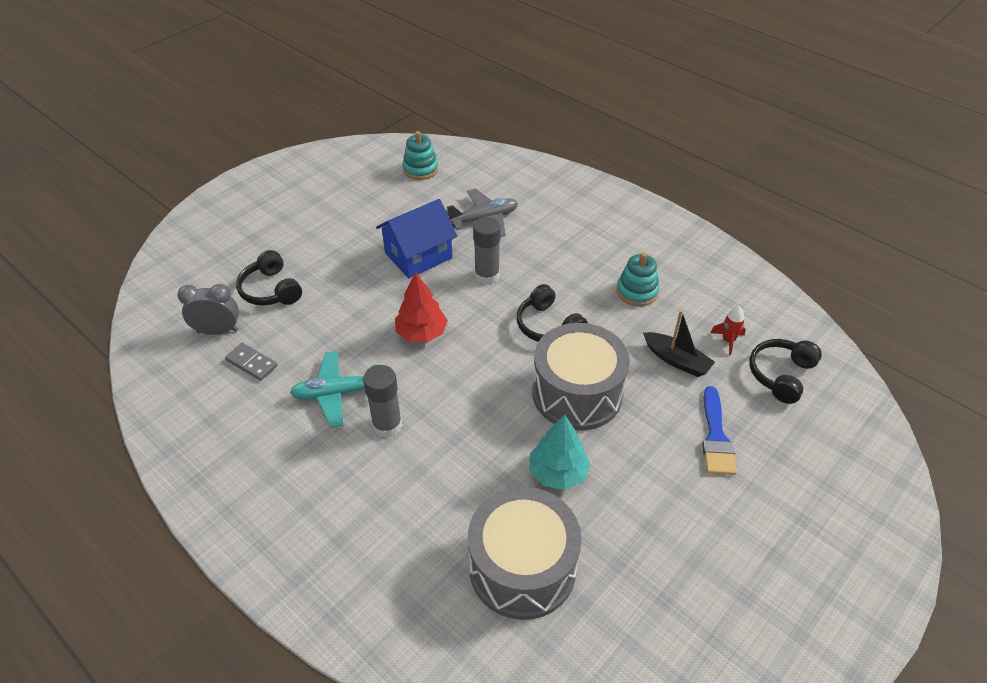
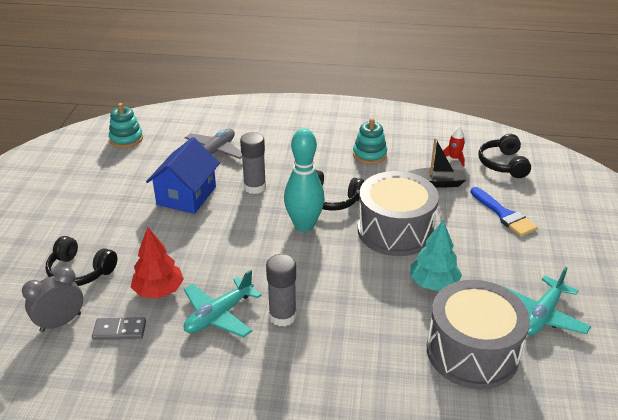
camera: 35 degrees left, 10 degrees down
(421, 333) = (244, 244): red tree -> red tree (159, 290)
(494, 341) = (304, 225): none -> turquoise bowling pin
(636, 574) = (542, 315): none -> turquoise plane

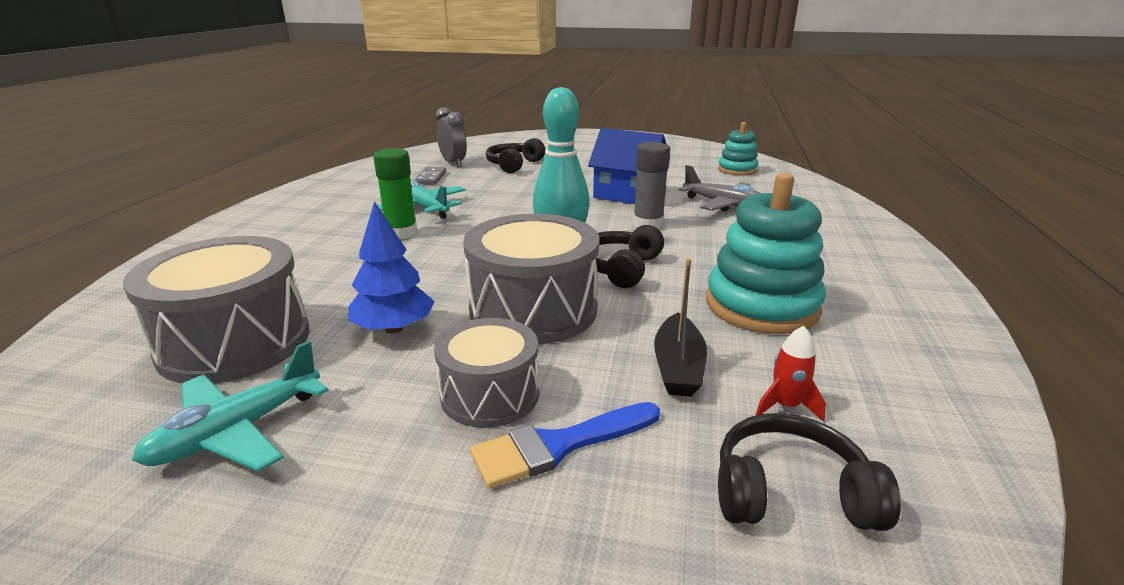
camera: 95 degrees right, 10 degrees down
(159, 290) = (474, 188): red tree -> none
(282, 316) = (401, 233): grey glue stick -> green glue stick
(369, 154) = (761, 306): turquoise stacking toy -> turquoise stacking toy, size x1.70
(433, 283) = (394, 328): turquoise tree -> blue tree
(479, 237) = (490, 394): none -> grey drum
(542, 315) = (237, 431): turquoise plane -> turquoise plane turned 90 degrees counterclockwise

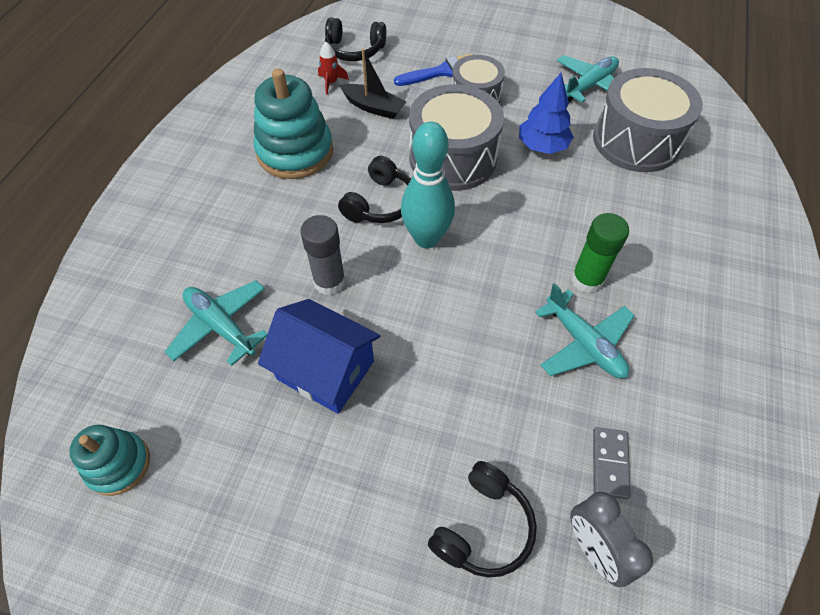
camera: 175 degrees left, 30 degrees up
(678, 367) = (373, 107): black boat -> black boat turned 105 degrees clockwise
(723, 205) = (221, 326): grey plane -> turquoise plane

